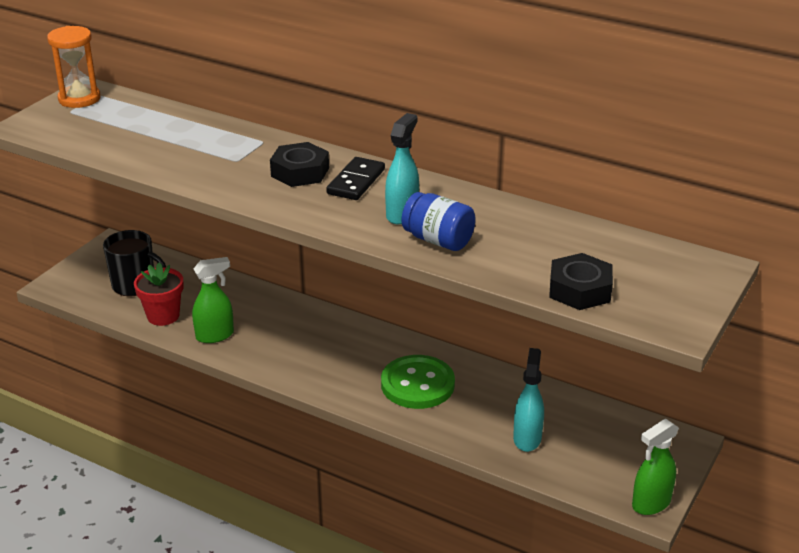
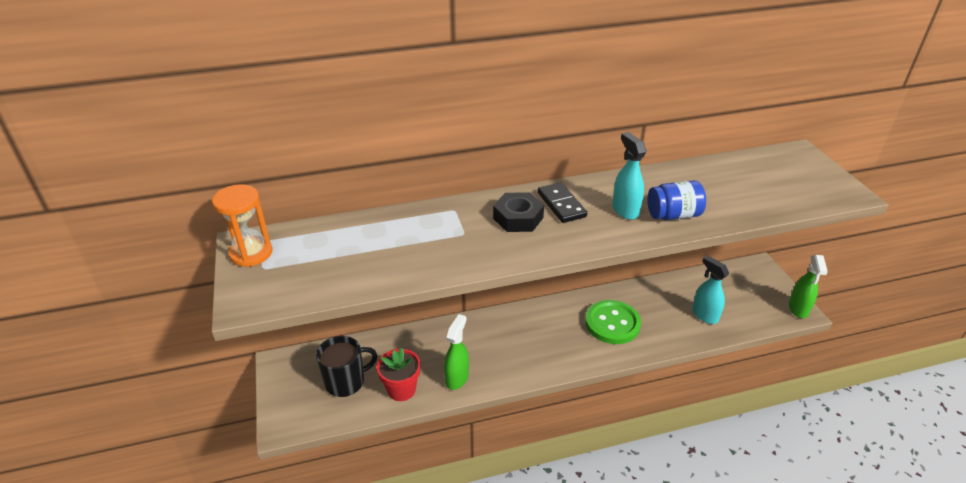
camera: 45 degrees left, 5 degrees up
(580, 290) = (782, 201): black nut -> none

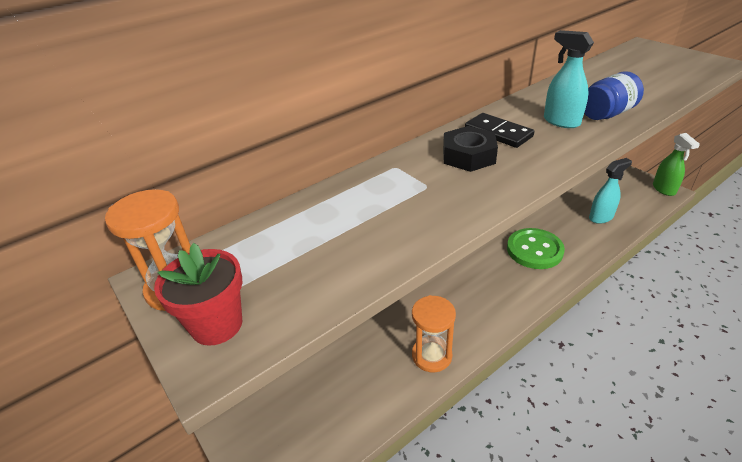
camera: 20 degrees left, 0 degrees up
(346, 381) = (315, 407): black mug -> none
(401, 389) = (382, 391): red flower pot -> red flower pot (217, 324)
(457, 378) = (431, 355): green spray bottle -> orange hourglass
(704, 315) = (601, 217): turquoise spray bottle -> turquoise spray bottle turned 120 degrees clockwise

